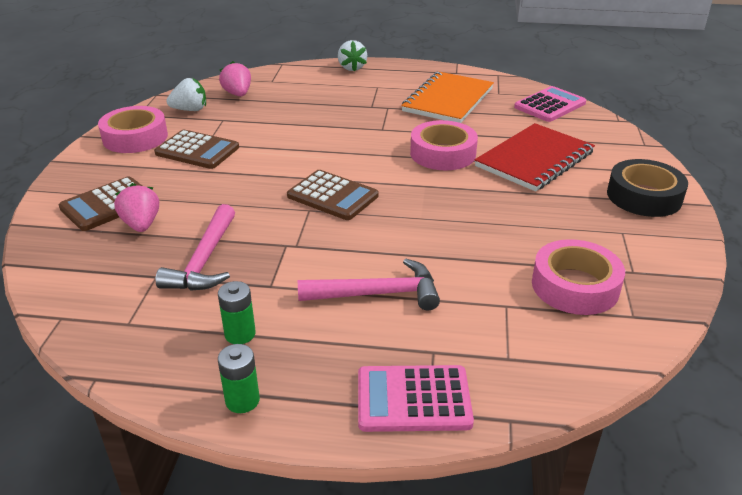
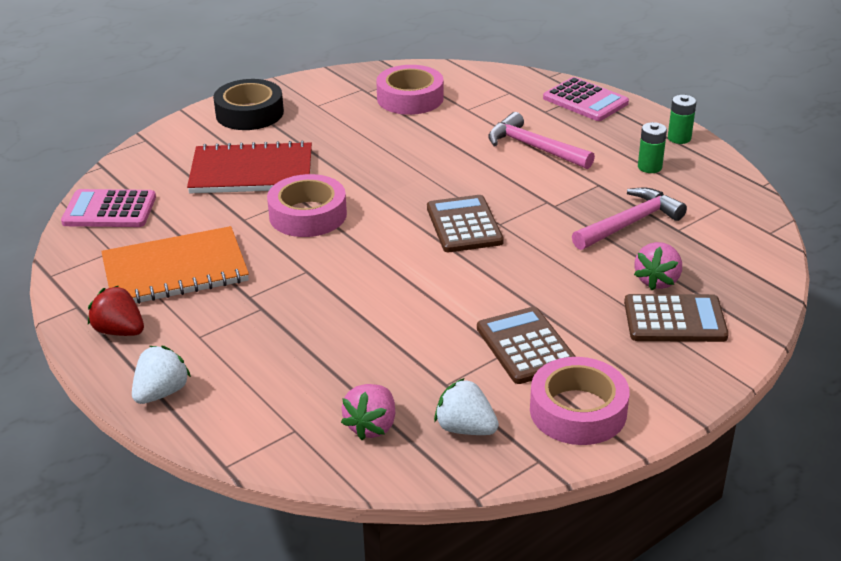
camera: 135 degrees left, 0 degrees up
(416, 74) = (119, 331): none -> red strawberry

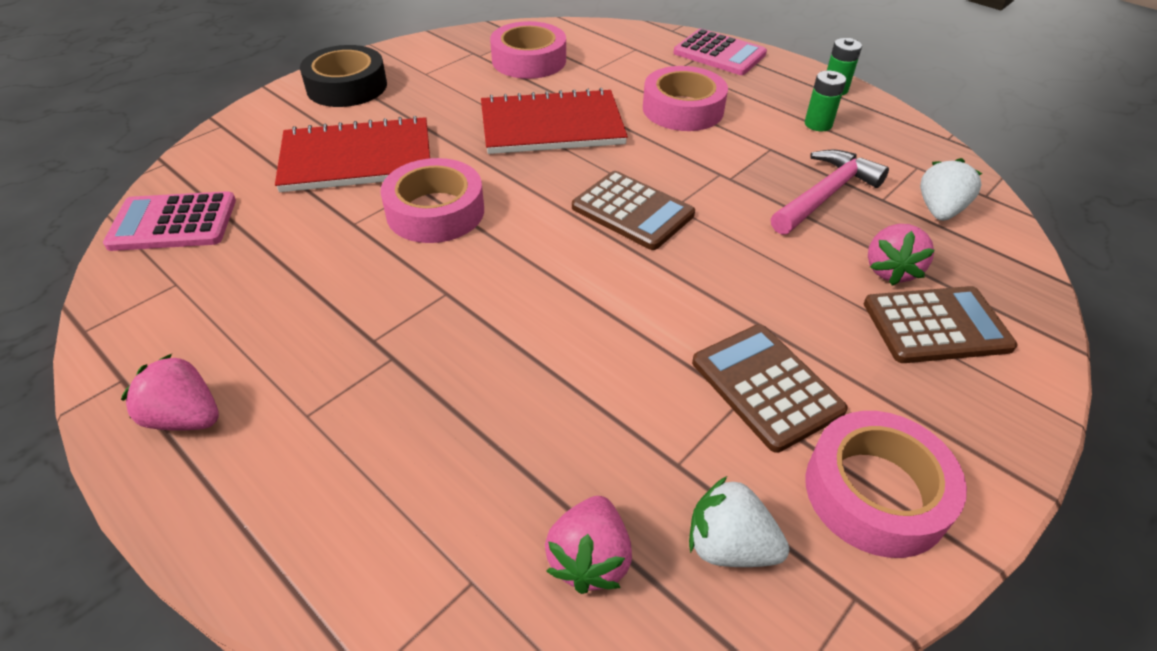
camera: 10 degrees left, 10 degrees up
(119, 331) = (185, 418): red strawberry -> pink strawberry
(161, 393) = (253, 530): white strawberry -> white strawberry (939, 210)
(175, 270) = (266, 307): orange notebook -> none
(416, 155) = (552, 126): none -> red notebook
(464, 225) = (632, 211): brown calculator -> brown calculator turned 150 degrees clockwise
(534, 148) = (683, 109): pink hammer -> pink tape

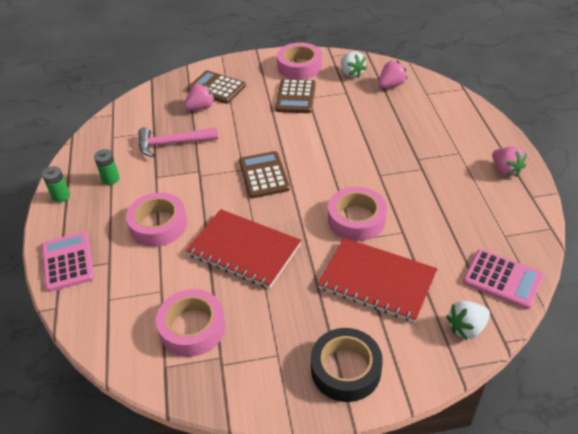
camera: 140 degrees left, 0 degrees up
(939, 210) = (142, 117): white strawberry -> white strawberry (466, 328)

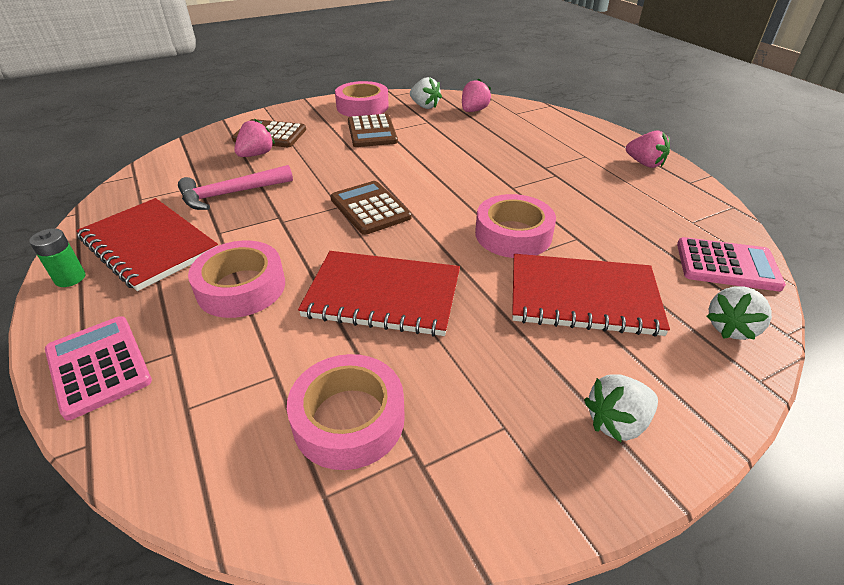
camera: 20 degrees left, 5 degrees down
(110, 179) = (149, 245): green battery -> red notebook
(345, 369) = (617, 422): black tape -> white strawberry

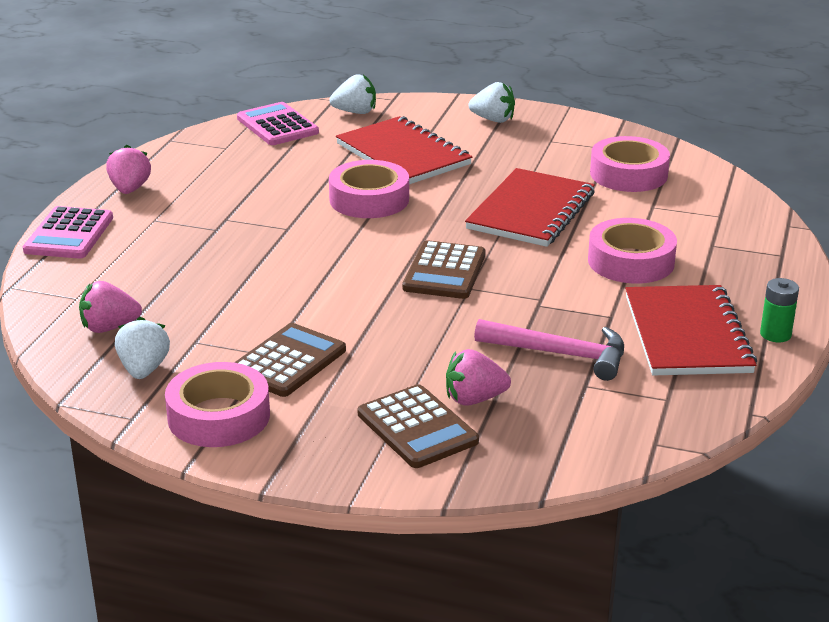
camera: 135 degrees left, 10 degrees down
(99, 366) = (769, 259): pink calculator -> pink calculator (69, 234)
(383, 295) = (531, 211): red notebook -> red notebook turned 60 degrees clockwise

